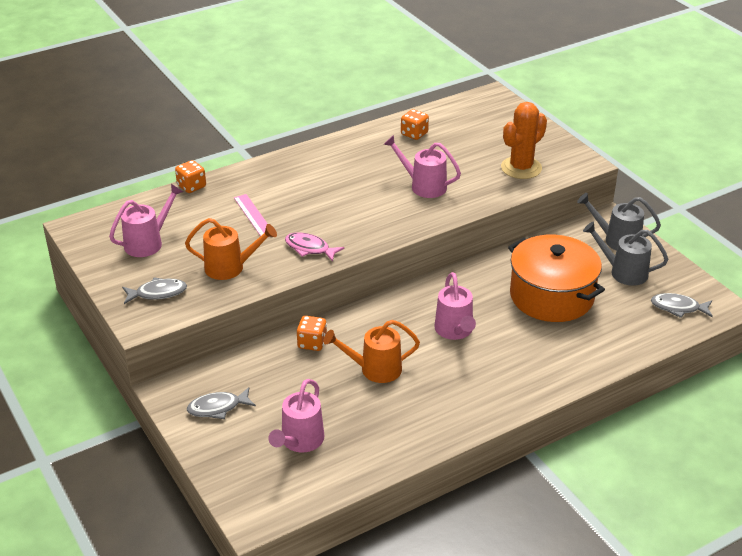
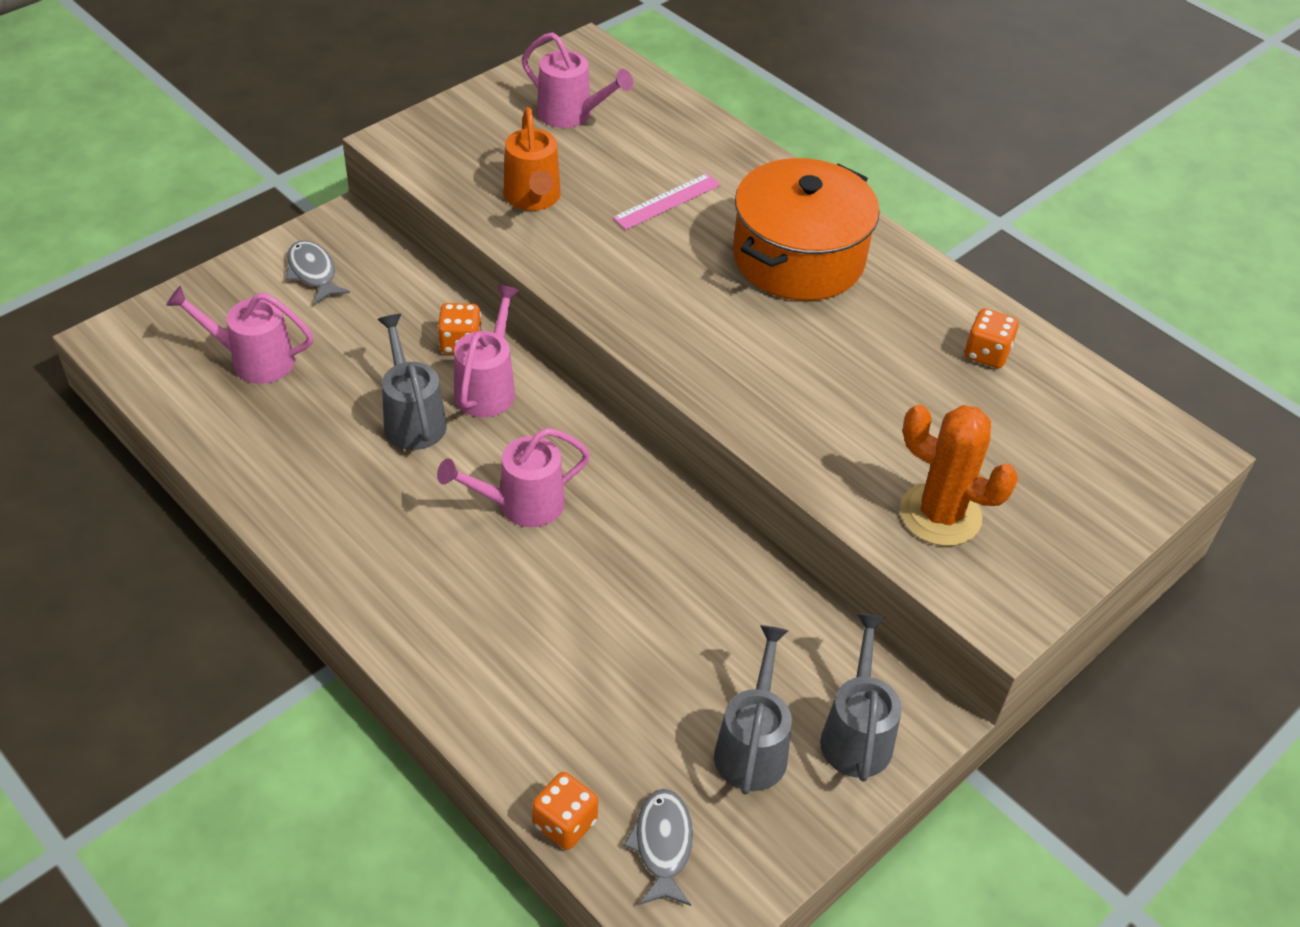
camera: 75 degrees right, 10 degrees up
(158, 293) = (461, 143): grey fish -> none
(191, 186) = (721, 129): orange dice -> orange dice (565, 823)
(310, 248) = (601, 270): pink fish -> none
(374, 369) = (412, 418): orange watering can -> grey watering can
(423, 186) = (823, 381): pink watering can -> pink watering can (488, 387)
(551, 296) = (647, 632): orange pot -> orange pot (798, 258)

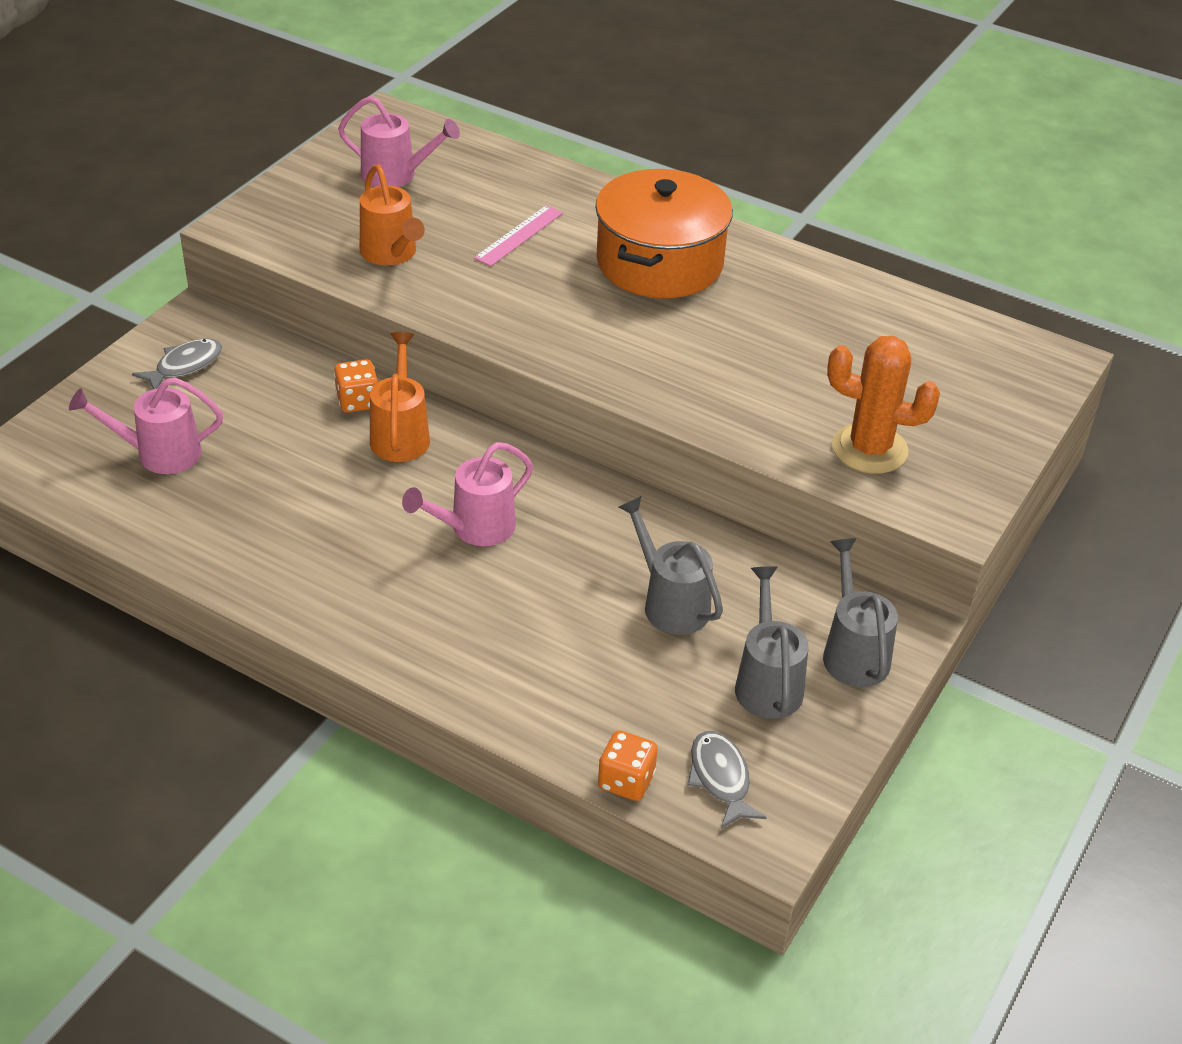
camera: 15 degrees left, 5 degrees down
(313, 273) = (185, 366): grey fish -> grey fish turned 90 degrees clockwise
(412, 418) = (339, 475): grey watering can -> grey watering can (670, 602)
(488, 387) = (400, 434): pink watering can -> orange watering can
(986, 353) = (857, 312): orange dice -> none

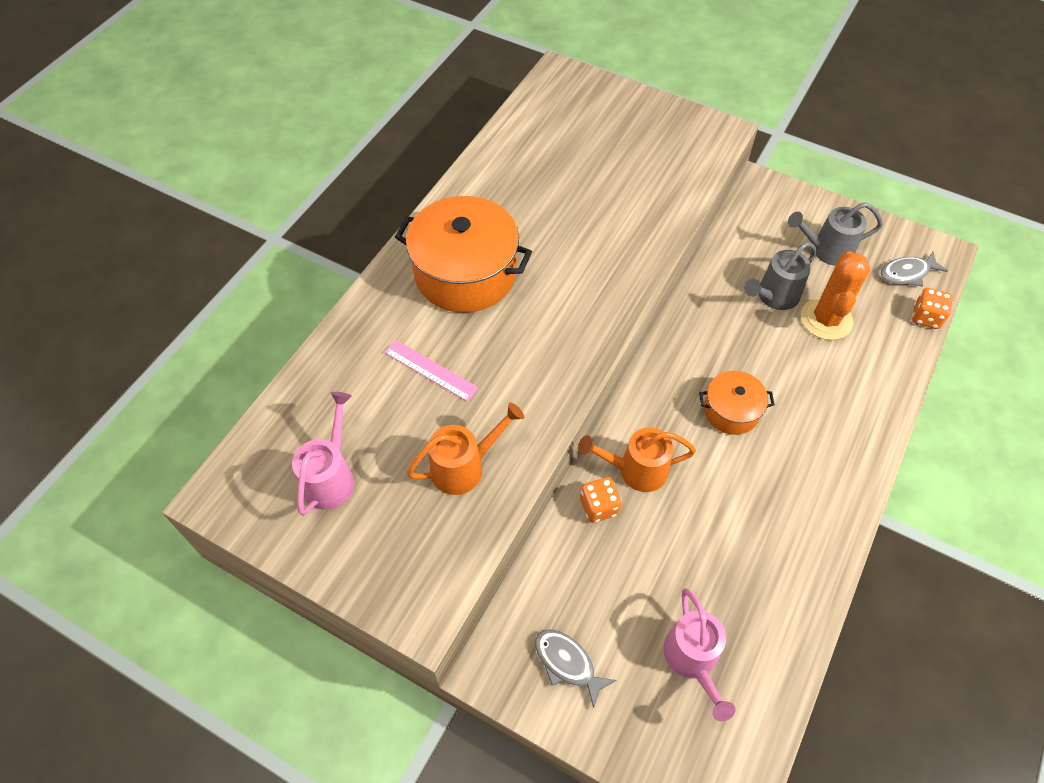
camera: 90 degrees left, 15 degrees up
(474, 529) = (731, 411): pink watering can -> orange pot
(853, 651) = (789, 210): grey watering can -> none
(869, 449) = (667, 165): orange cactus -> orange cactus (826, 319)

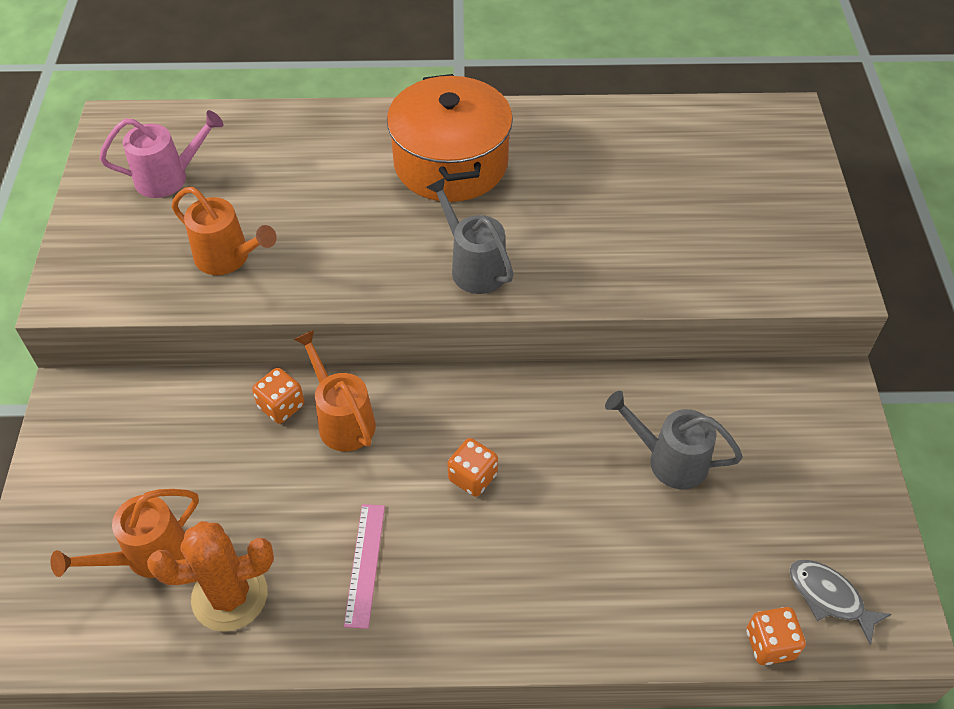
camera: 60 degrees right, 5 degrees down
(430, 370) = (320, 189): pink ruler -> pink ruler (365, 564)
(567, 663) = (99, 451): grey fish -> none
(693, 661) = (147, 556): pink watering can -> orange watering can
(731, 411) = (472, 477): orange pot -> orange dice
(826, 250) = (789, 490): grey watering can -> grey watering can (473, 266)
(826, 319) = (676, 528): orange cactus -> orange cactus (229, 596)

